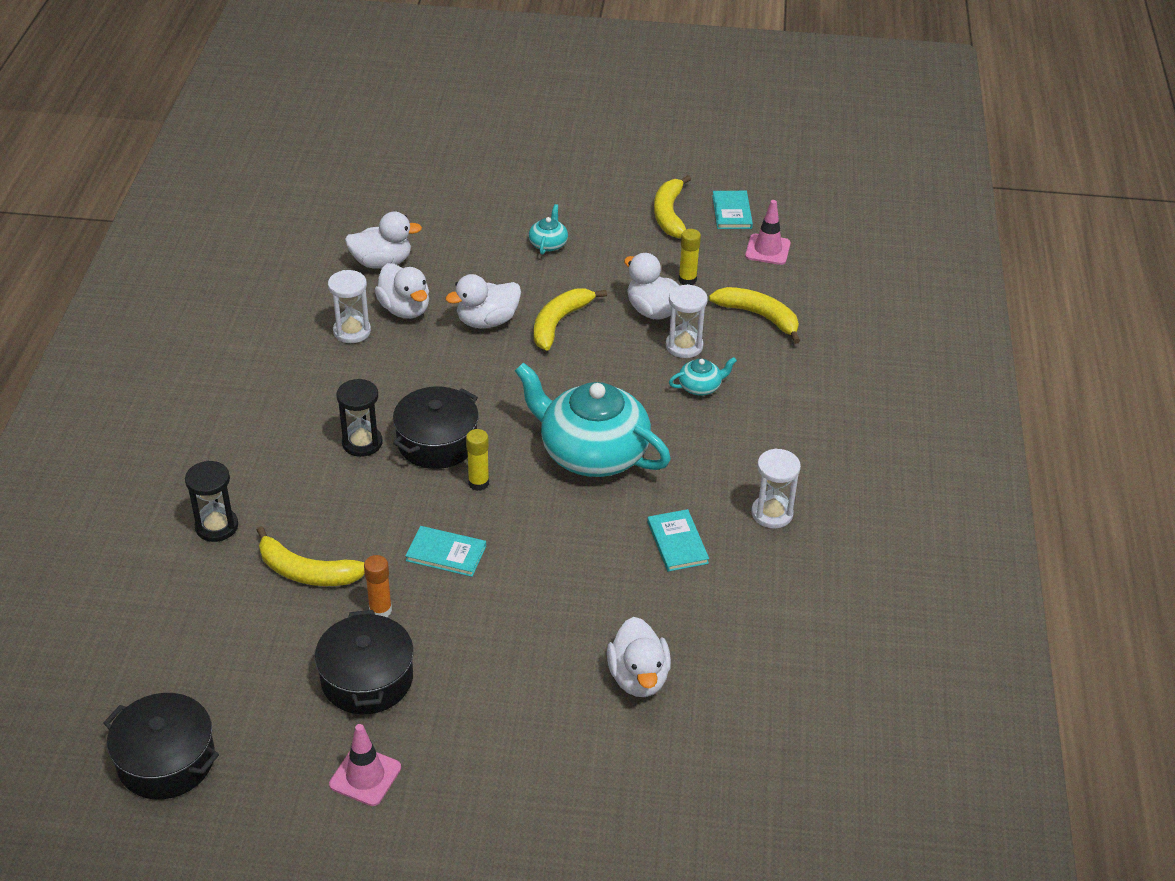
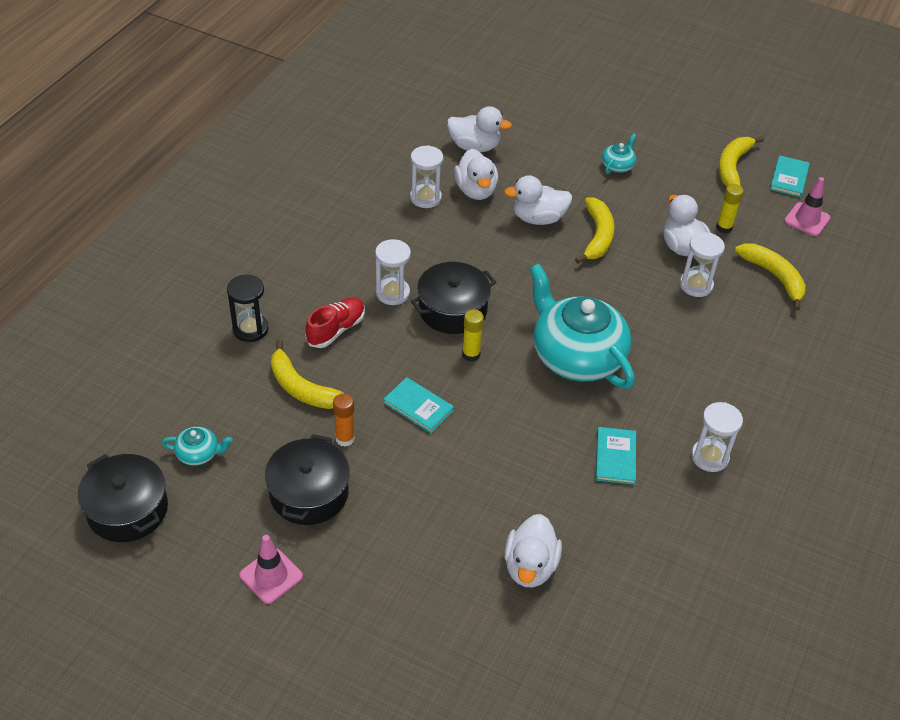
camera: 20 degrees right, 5 degrees up
(316, 499) = (336, 329): none -> red shoe
(362, 443) = (392, 293): black hourglass -> white hourglass
(559, 323) = (597, 236): yellow banana -> yellow banana turned 135 degrees clockwise
(700, 387) = (695, 325): turquoise teapot -> turquoise teapot (198, 454)

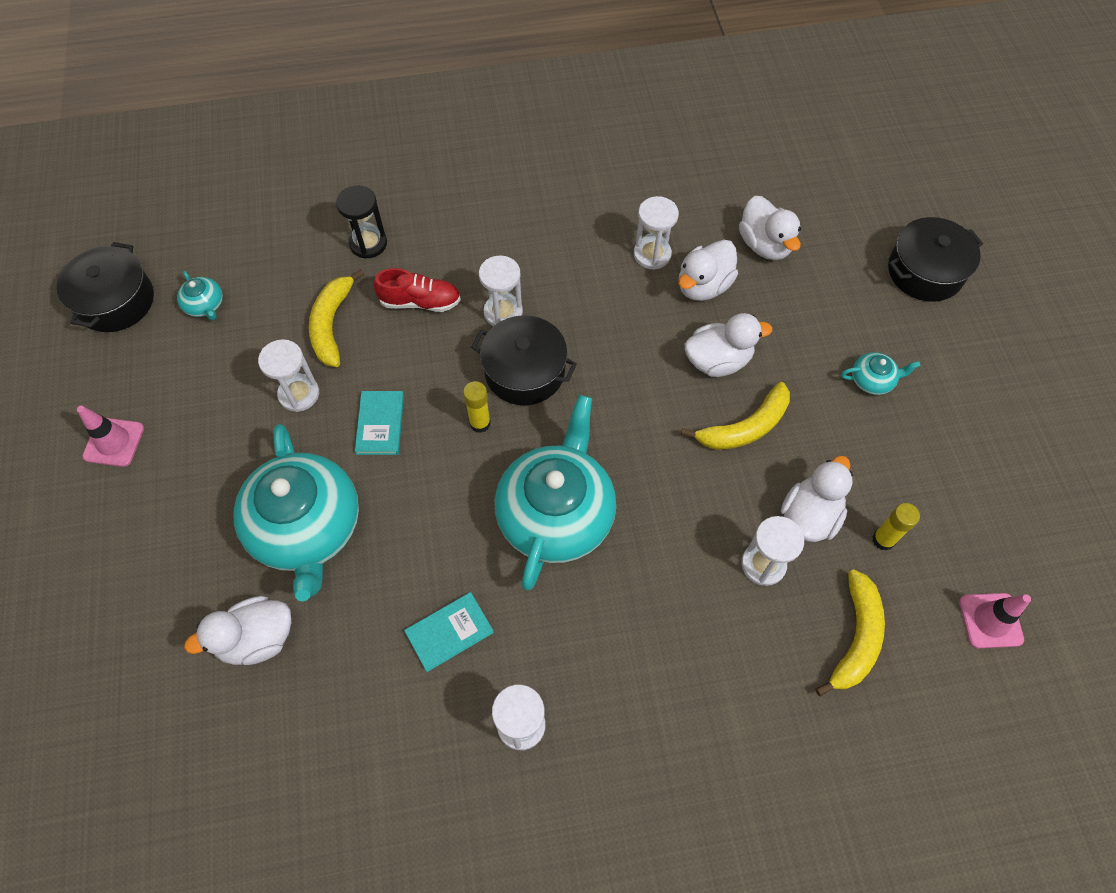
camera: 55 degrees right, 15 degrees up
(309, 493) = (219, 409): black pot -> black pot (925, 271)
(345, 439) = (299, 394): orange glue stick -> white hourglass
(465, 492) = (307, 528): none -> turquoise teapot
(538, 218) = (718, 361): white duck -> white duck turned 120 degrees clockwise
(732, 167) = (995, 490): yellow banana -> none
(789, 178) = (1042, 560): turquoise book -> none

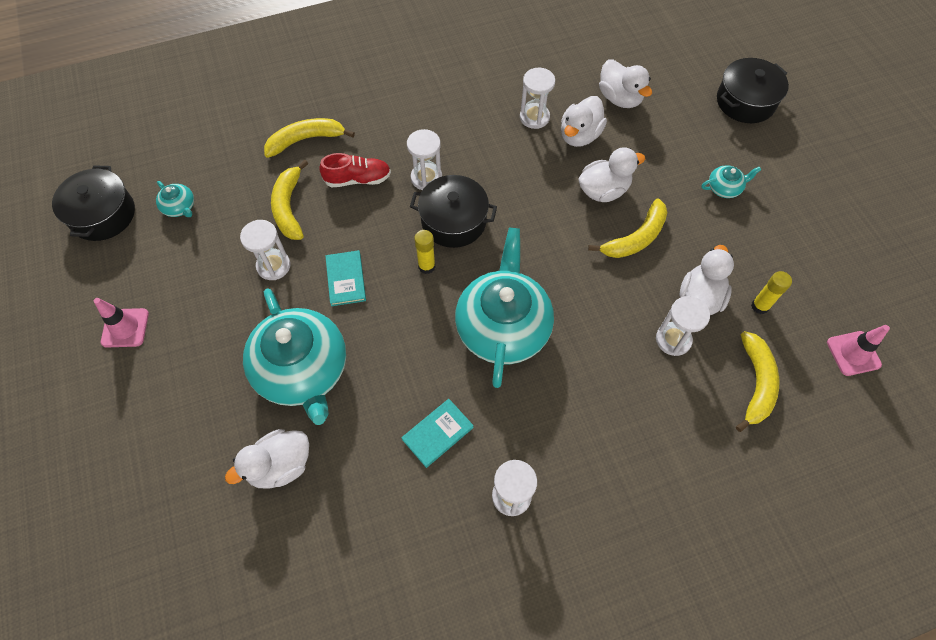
camera: 10 degrees left, 0 degrees up
(368, 243) = (305, 140): black hourglass -> yellow banana

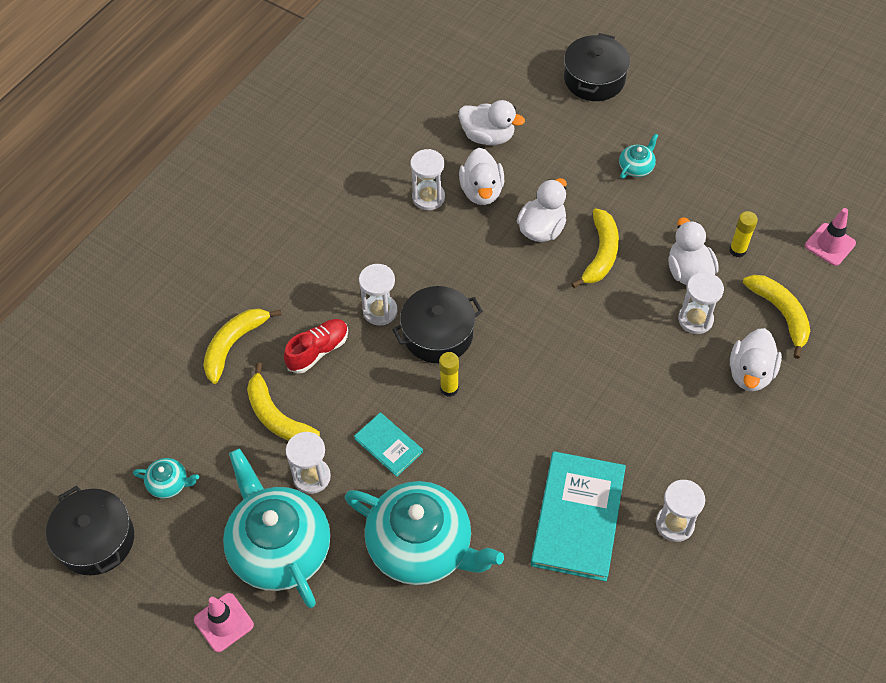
camera: 35 degrees left, 5 degrees down
(280, 466) = (474, 633): white duck -> white duck (750, 373)
(437, 433) = (578, 517): turquoise book -> turquoise book, size x1.94
(503, 327) = (556, 397): turquoise teapot -> turquoise teapot (279, 547)

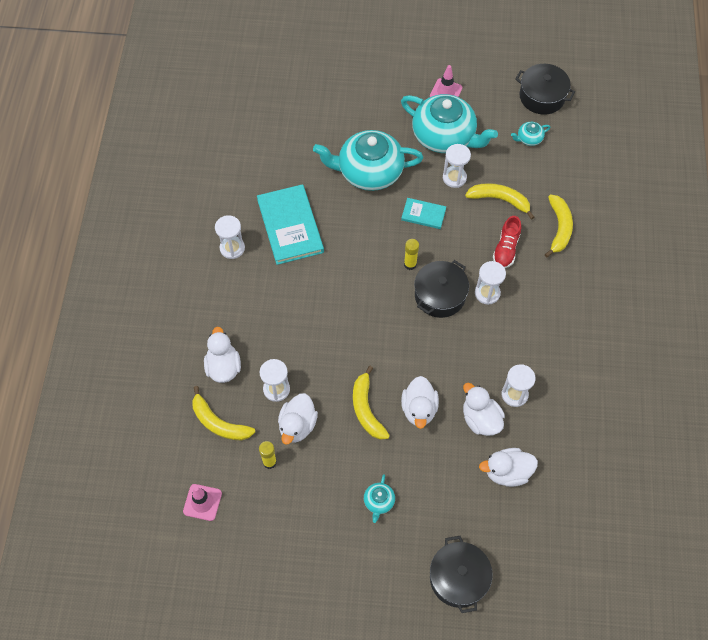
camera: 150 degrees right, 5 degrees up
(688, 272) = (297, 425): white duck -> white duck turned 60 degrees clockwise

